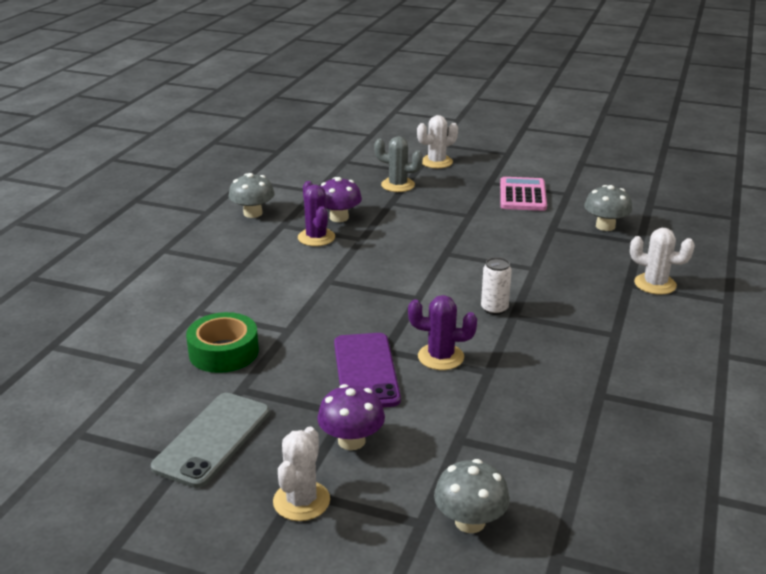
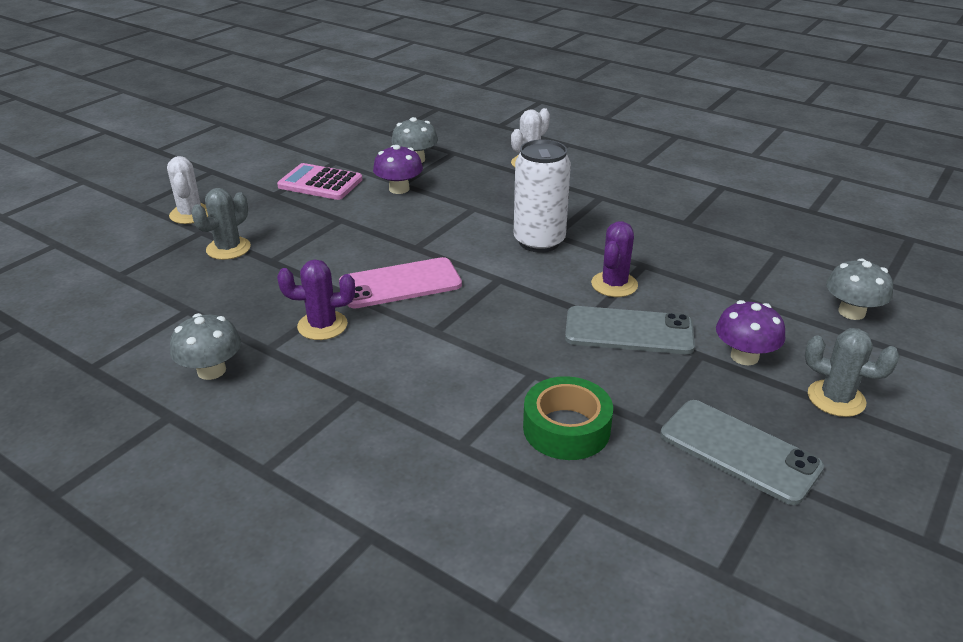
camera: 75 degrees left, 5 degrees up
(301, 501) = (836, 398): white cactus -> grey cactus
(339, 217) = (281, 302): purple mushroom -> purple mushroom (399, 189)
(366, 371) = (629, 331): purple phone -> grey phone
(386, 256) = (400, 284): none -> pink phone
(494, 309) = (539, 241): white can -> white can, size x1.88

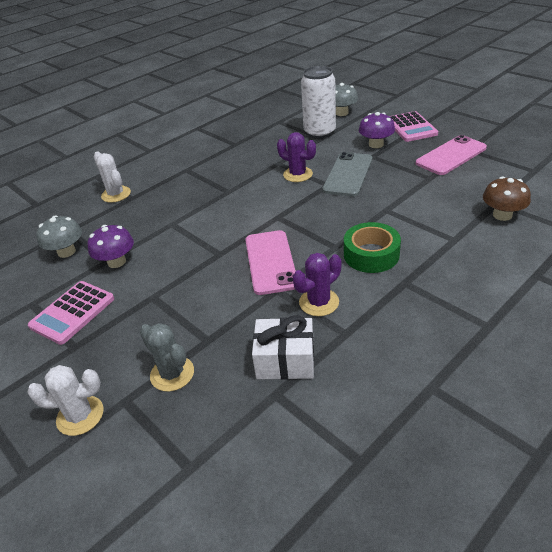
camera: 75 degrees left, 5 degrees up
(211, 370) = (372, 366): grey mushroom -> none
(232, 311) = (285, 360): none -> white gift
(322, 325) = (319, 302): purple cactus -> purple cactus turned 45 degrees clockwise
(539, 241) = (235, 198): white can -> white can (319, 132)
(539, 508) = (502, 215): none -> brown mushroom
(566, 428) = (437, 202): green tape -> green tape (371, 254)
(739, 451) = (451, 155): grey phone -> pink phone
(836, 398) = (411, 127): grey cactus -> pink calculator

